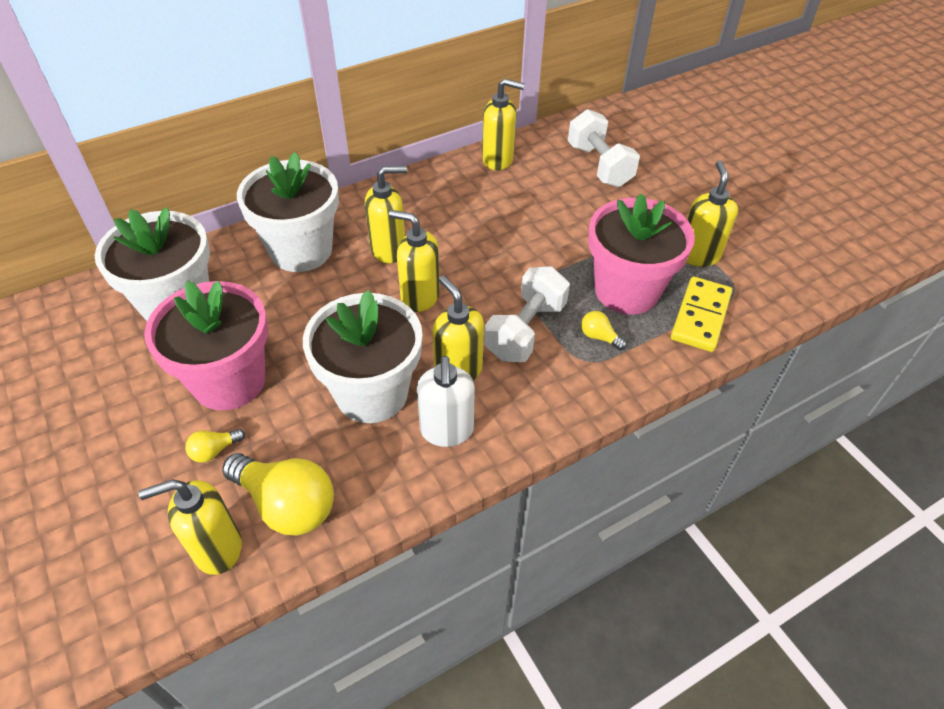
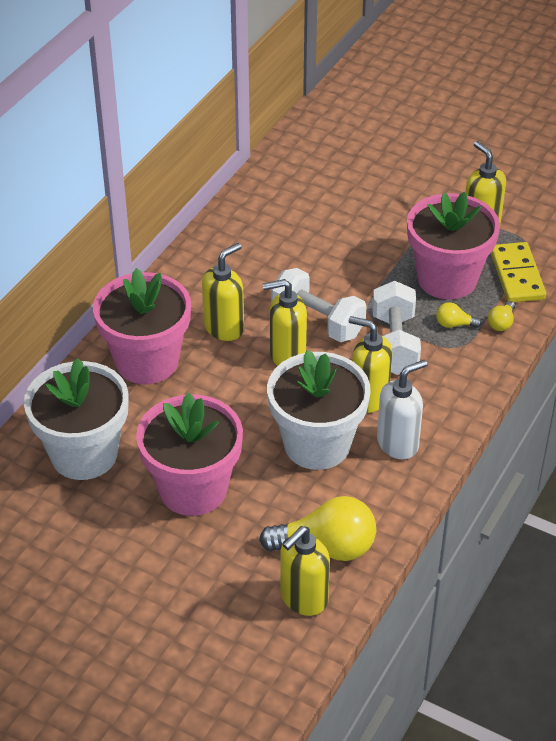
camera: 30 degrees left, 5 degrees down
(214, 451) = (234, 541): yellow light bulb -> yellow light bulb (501, 323)
(301, 250) = (147, 361): white flower pot -> pink flower pot
(447, 431) = (398, 444): white soap dispenser -> white soap dispenser turned 90 degrees counterclockwise
(498, 160) = (248, 207): yellow soap dispenser -> none
(599, 165) = (341, 178): white dumbbell -> white dumbbell (317, 322)

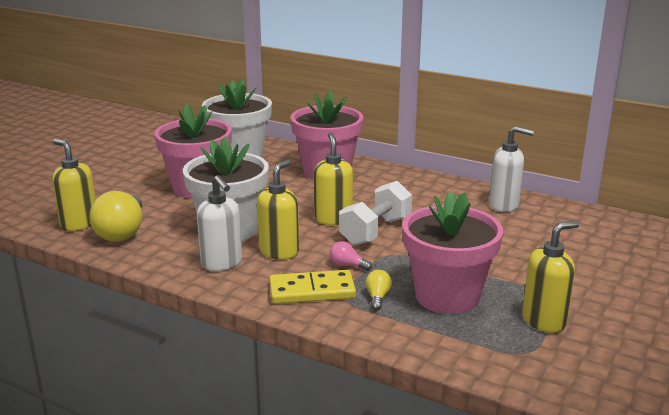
camera: 90 degrees right, 20 degrees down
(224, 328) = (364, 196): yellow soap dispenser -> none
(253, 220) = (504, 205): none -> white soap dispenser
(395, 344) = (347, 265): white dumbbell -> pink light bulb
(501, 323) = (382, 325): yellow light bulb -> none
(516, 275) = (463, 340): yellow domino -> yellow domino (312, 291)

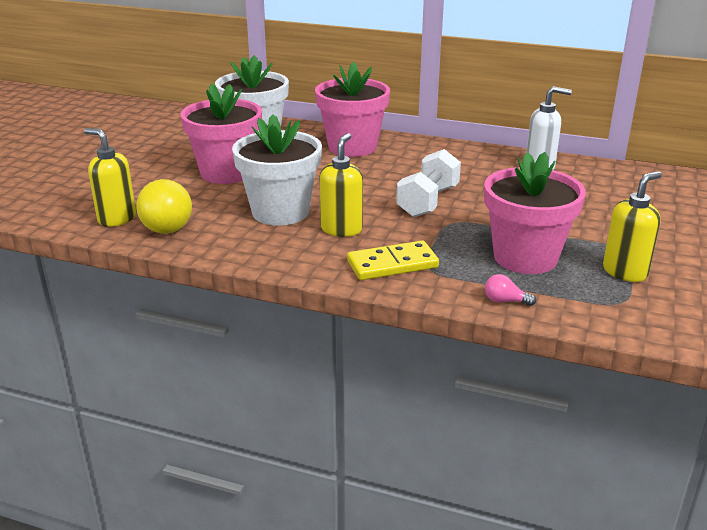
camera: 10 degrees left, 5 degrees up
(222, 263) = (288, 246): white soap dispenser -> none
(333, 219) = (380, 193): yellow soap dispenser -> none
(347, 265) = (416, 237): pink light bulb -> pink light bulb (505, 301)
(377, 297) = (459, 264): yellow light bulb -> none

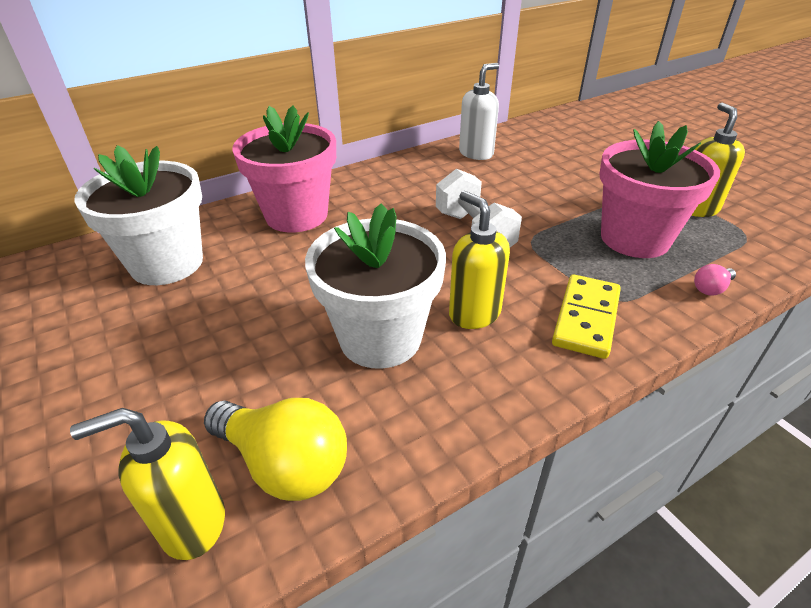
camera: 50 degrees left, 10 degrees up
(226, 173) = (218, 330): pink flower pot -> none

